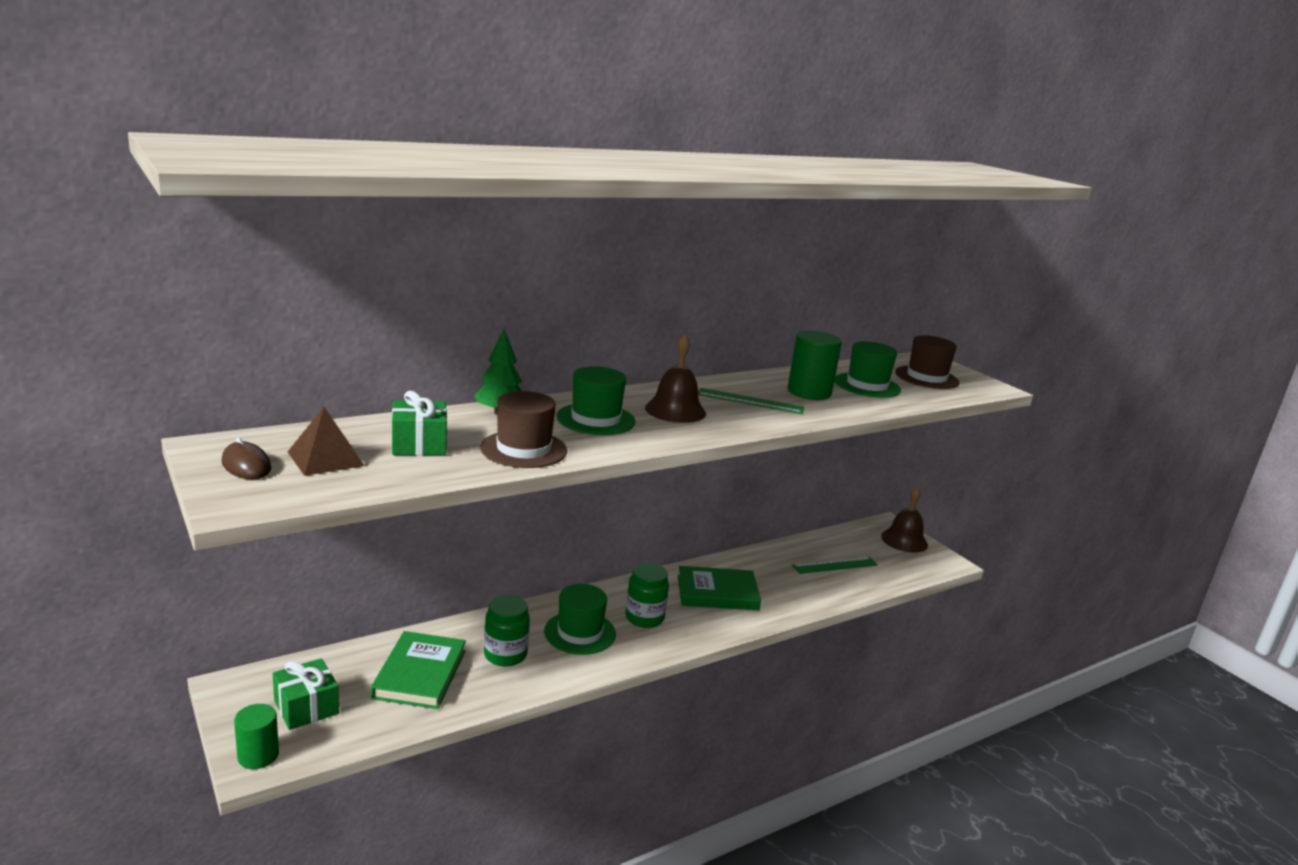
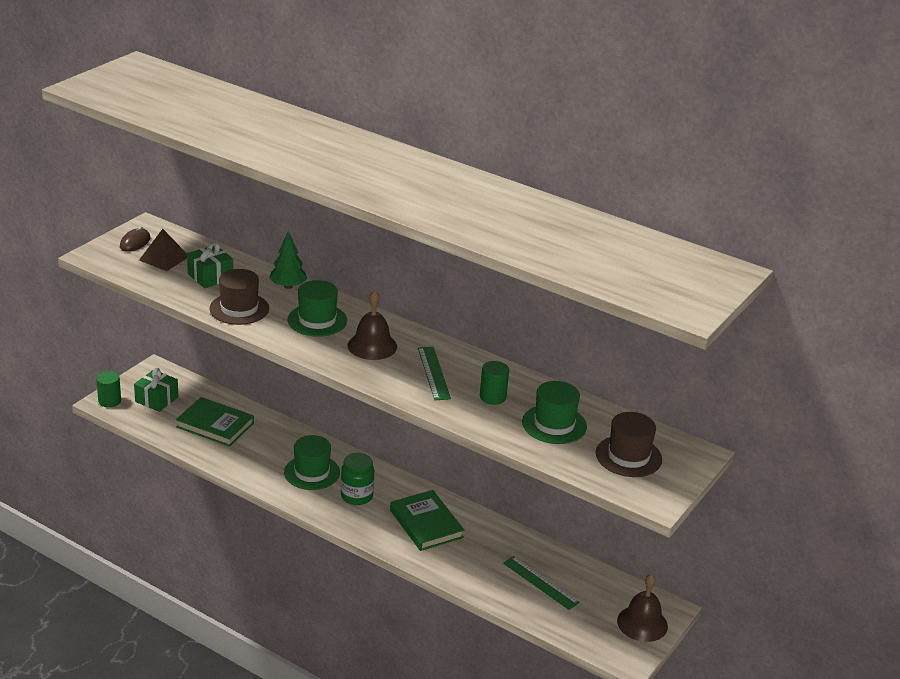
camera: 65 degrees right, 10 degrees up
(419, 674) = (215, 425): green book -> green book turned 45 degrees clockwise
(505, 655) = (261, 450): green jar -> none
(809, 392) = (492, 397): green cylinder -> green cylinder, size x0.66

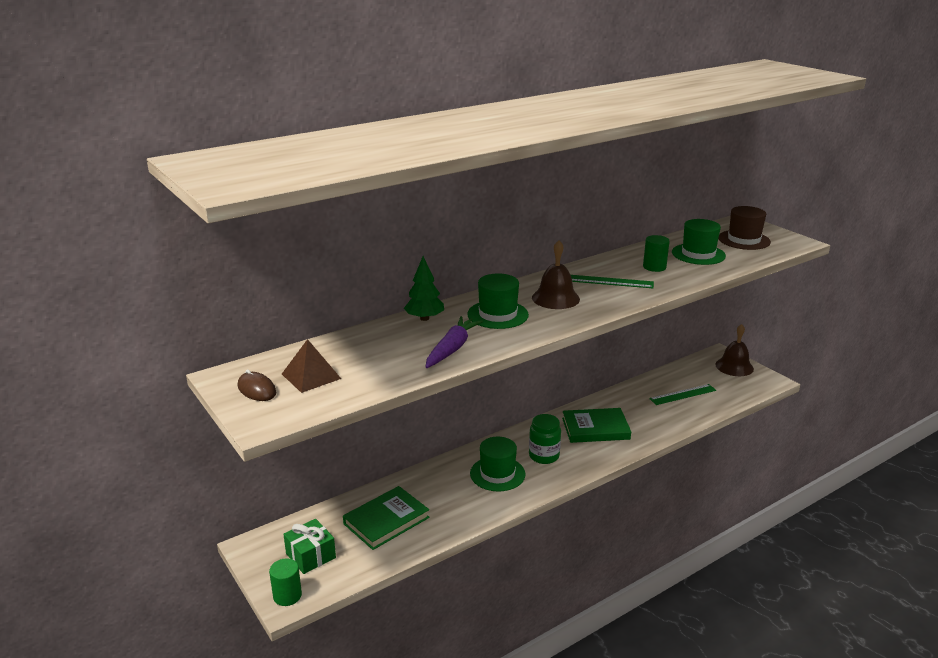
camera: 65 degrees left, 5 degrees down
(210, 276) = (374, 355): green gift -> none
(239, 309) = (452, 348): brown hat -> purple carrot

